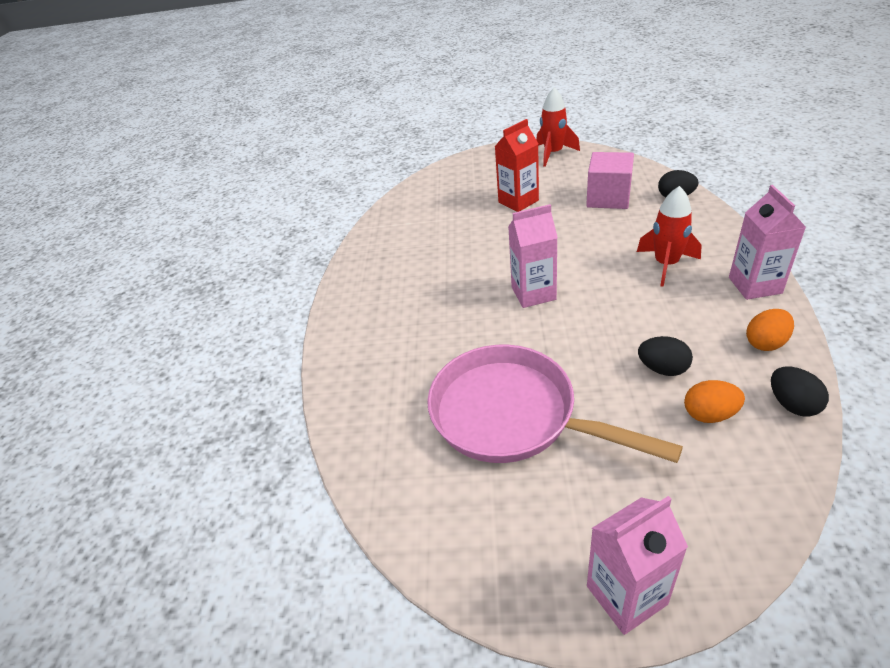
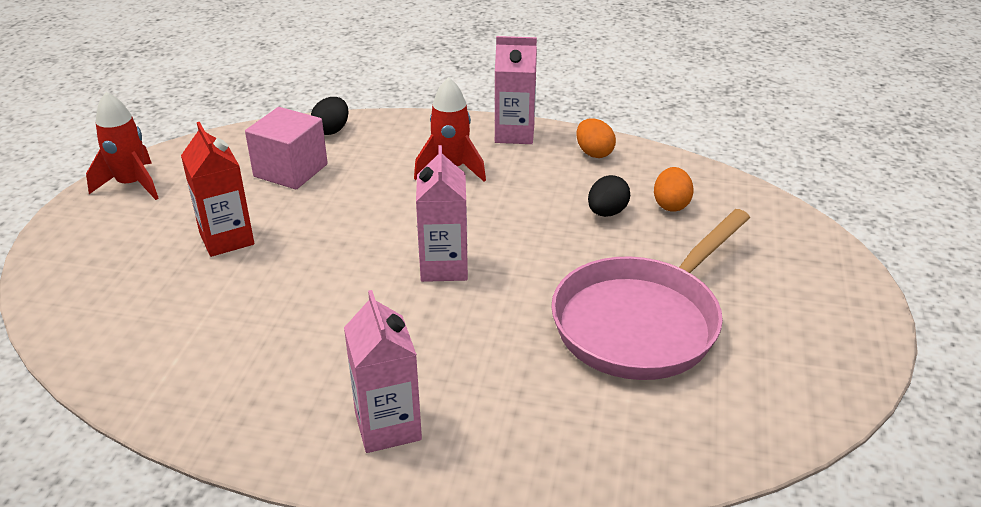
camera: 85 degrees left, 5 degrees down
(626, 595) = (851, 296): pink carton -> pink carton (388, 426)
(792, 404) = (670, 164): black egg -> none

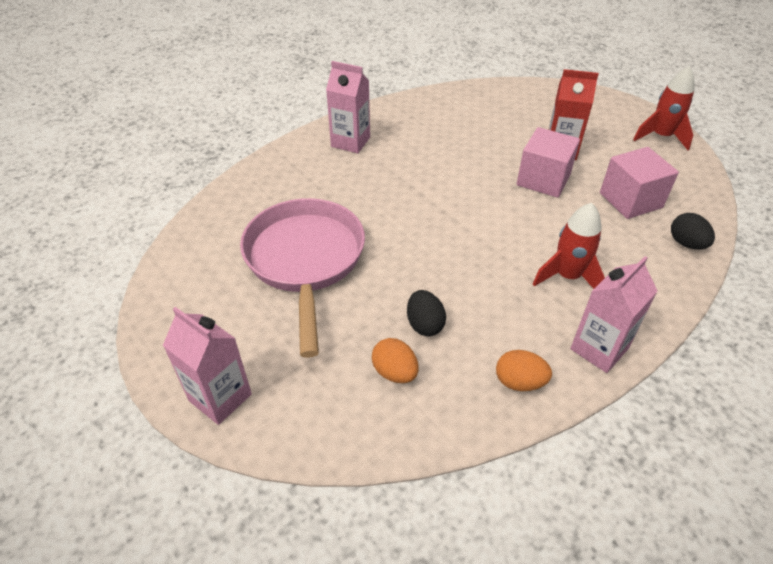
camera: 130 degrees right, 10 degrees up
(307, 229) = (543, 180): none -> pink cube
(444, 267) = (447, 213): pink carton -> pink carton (220, 397)

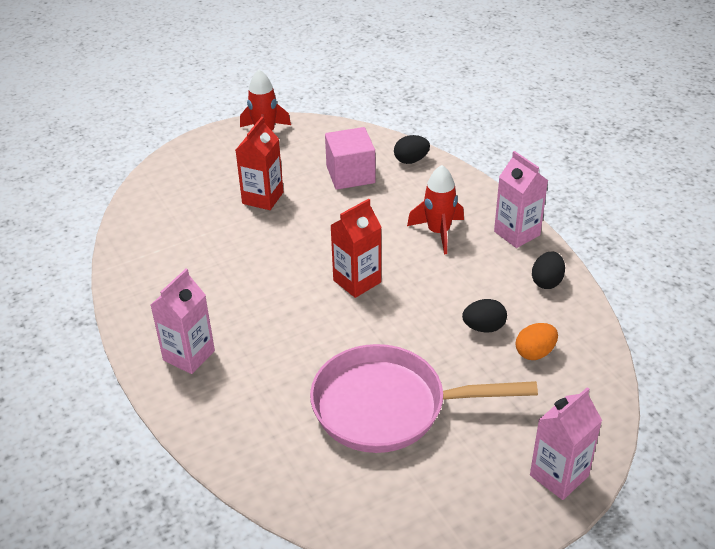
camera: 80 degrees left, 5 degrees down
(466, 223) = (357, 281): none -> red carton
(519, 382) = (547, 281): orange egg -> black egg
(543, 180) = (306, 219): pink cube -> none

